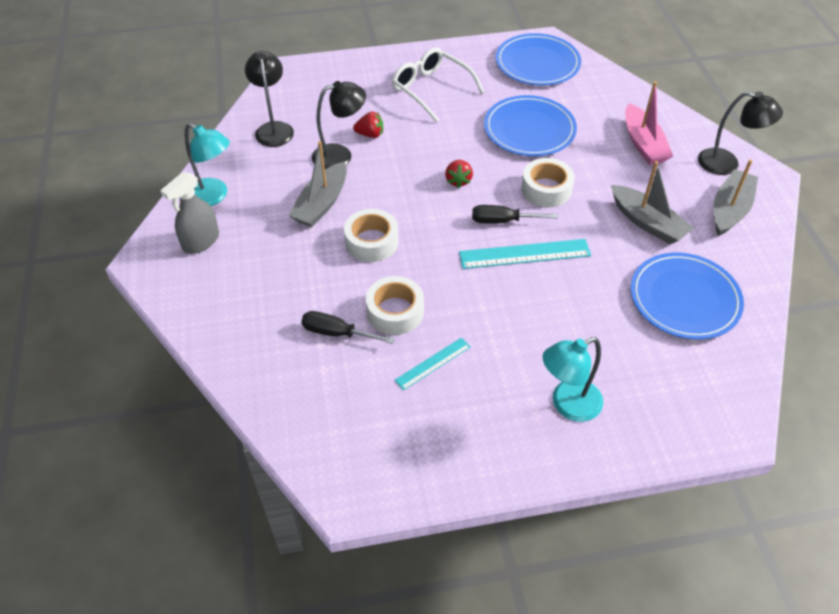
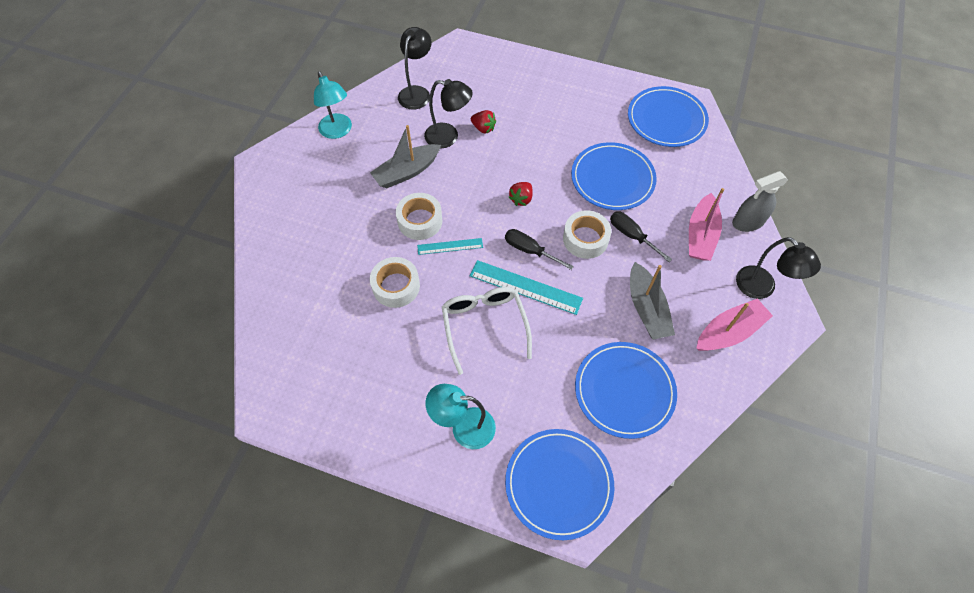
camera: 30 degrees right, 10 degrees up
(201, 241) = (305, 164): grey spray bottle -> grey spray bottle (748, 222)
(337, 333) = (345, 283): black screwdriver -> black screwdriver (632, 236)
(431, 90) = (560, 108): white glasses -> white glasses (484, 326)
(433, 363) = (392, 341): turquoise ruler -> turquoise ruler (450, 246)
(693, 407) = (558, 484): none -> blue plate
(730, 210) = (729, 332): grey boat -> pink boat

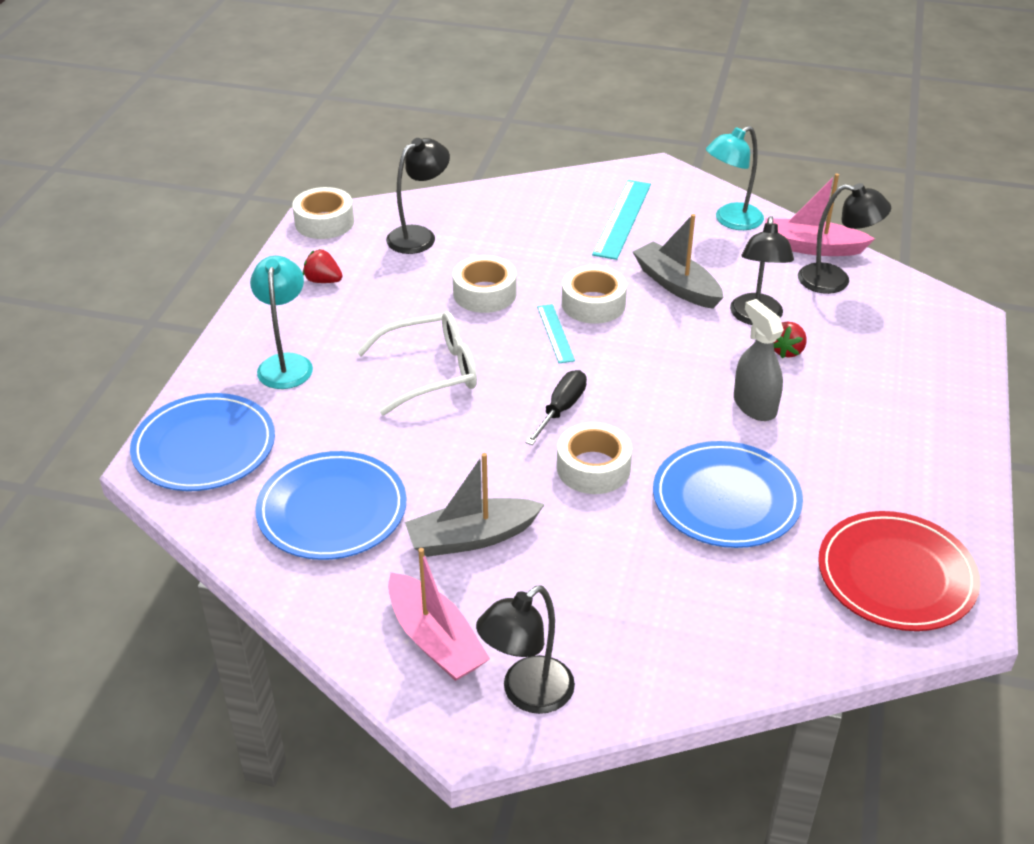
camera: 85 degrees right, 20 degrees down
(269, 403) = (324, 222): none -> white tape
(309, 328) = (419, 236): none -> black lamp
(521, 199) = (655, 396): red strawberry -> red strawberry (323, 280)
(525, 287) = (496, 407): turquoise ruler -> turquoise ruler (622, 219)
(632, 236) = (610, 523): black screwdriver -> none
(666, 119) = (896, 575): blue plate -> red plate
(700, 235) = (629, 613): pink boat -> pink boat (811, 247)
(748, 222) = (673, 686): grey spray bottle -> grey spray bottle (754, 405)

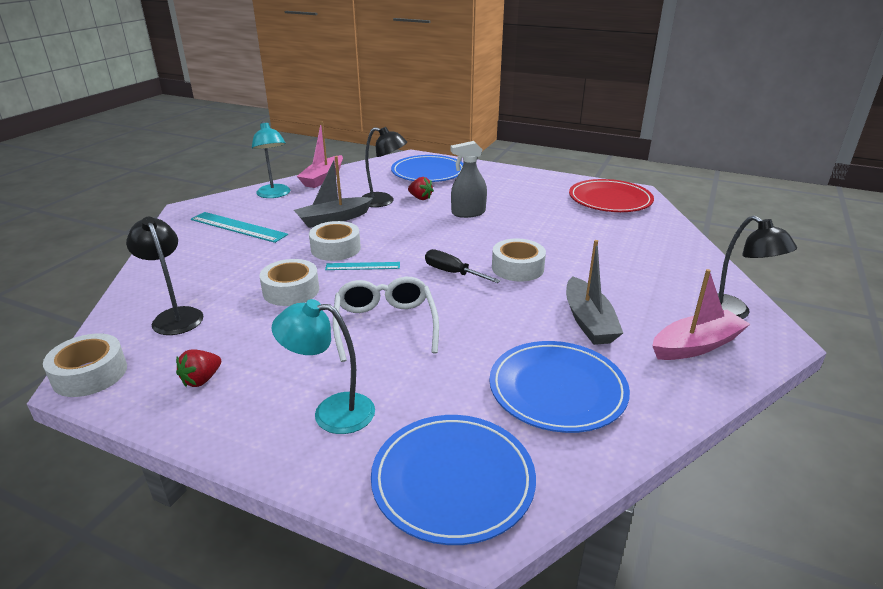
camera: 80 degrees left, 10 degrees down
(726, 499) = (551, 231): blue plate -> blue plate (428, 172)
(835, 280) = (361, 177): black lamp -> none

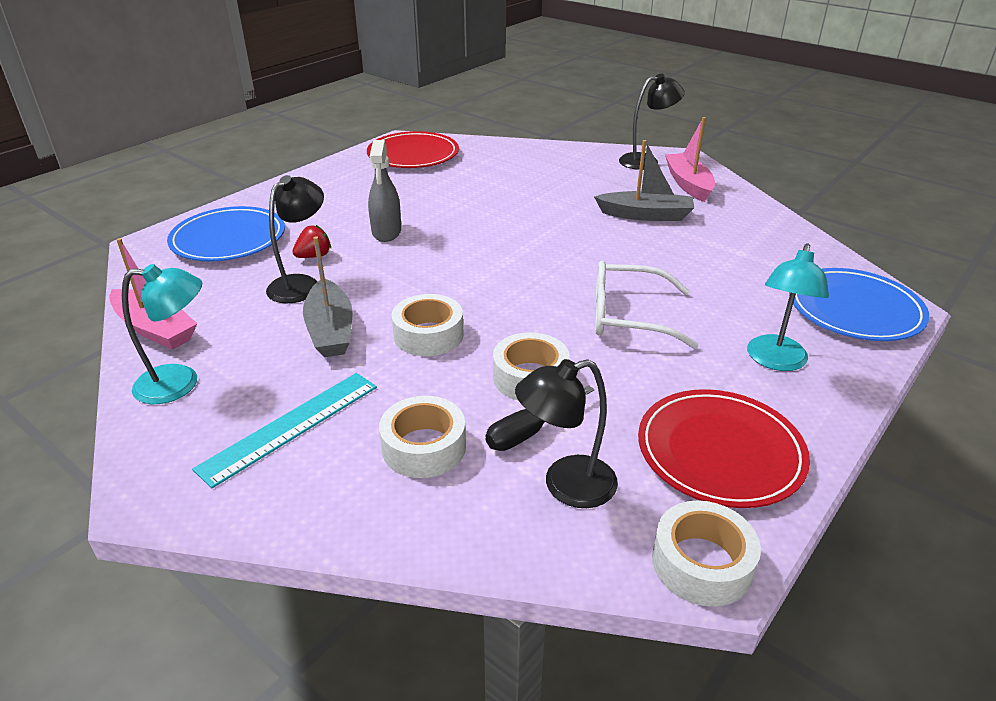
camera: 75 degrees left, 5 degrees up
(201, 380) = (720, 452): red strawberry -> red plate
(363, 266) = (489, 318): turquoise ruler -> none
(453, 273) = (532, 263): black screwdriver -> black screwdriver (529, 431)
(517, 268) = (537, 227): white tape -> white tape (424, 447)
(557, 390) = (742, 248): blue plate -> none

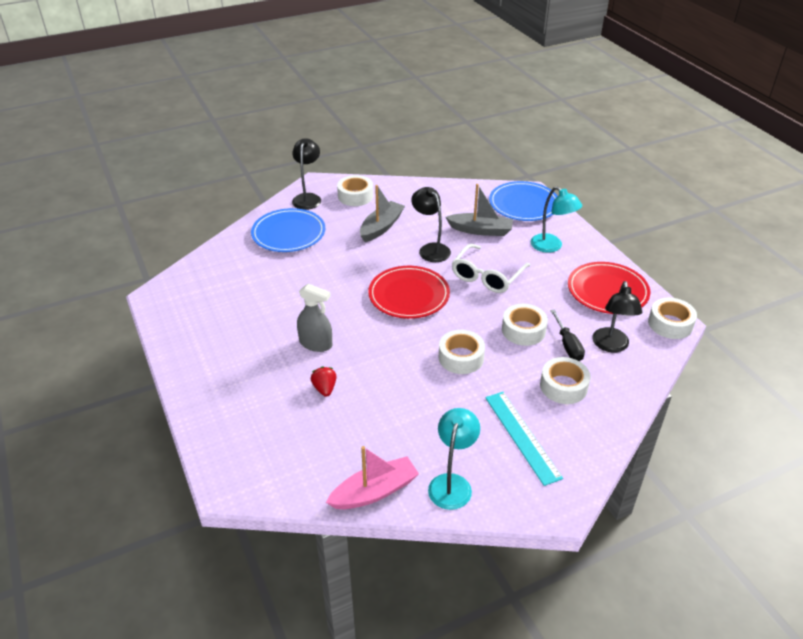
camera: 65 degrees left, 5 degrees up
(228, 239) = (259, 433): blue plate -> blue plate (288, 233)
(301, 284) = (361, 403): black lamp -> black lamp (430, 249)
(330, 330) = (430, 399): grey boat -> grey boat (480, 230)
(413, 155) = (193, 297): red plate -> red plate (409, 295)
(688, 184) = (355, 196): pink boat -> white tape

